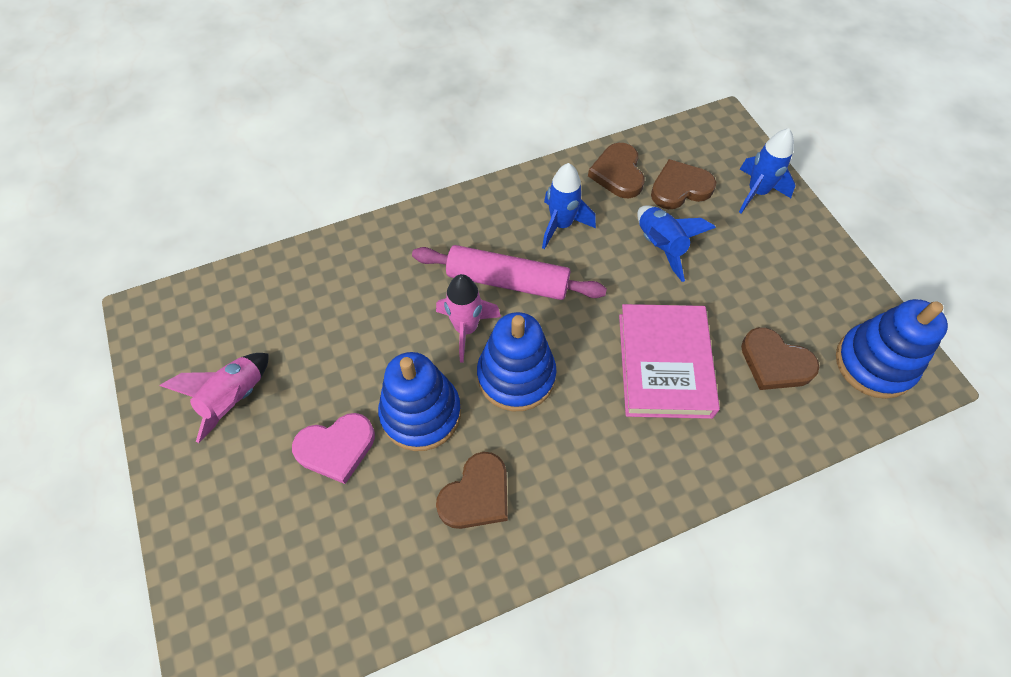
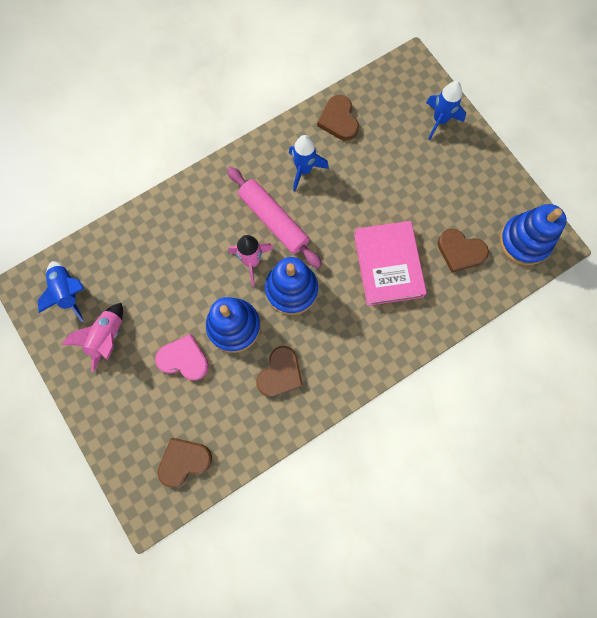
camera: 10 degrees left, 15 degrees up
(336, 448) = (184, 359): pink heart -> pink heart turned 135 degrees counterclockwise
(508, 281) = (273, 221): pink rolling pin -> pink rolling pin turned 45 degrees clockwise
(660, 246) = (376, 176): blue rocket -> blue rocket (68, 292)
(680, 188) = (385, 125): brown heart -> brown heart (184, 461)

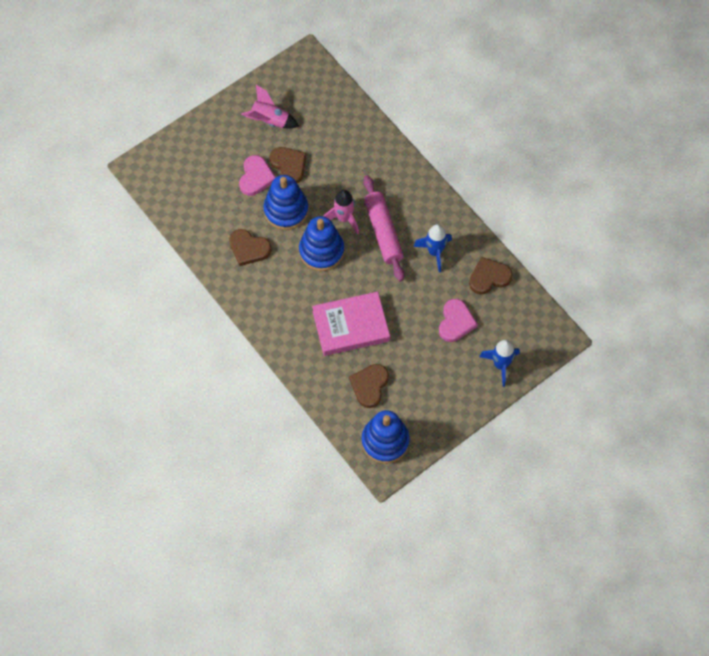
camera: 85 degrees right, 10 degrees down
(68, 292) = (305, 88): blue rocket -> none
(184, 461) = (175, 187): brown heart -> brown heart (289, 165)
(273, 221) = (383, 232): pink rolling pin -> pink rolling pin turned 60 degrees counterclockwise
(389, 158) = (456, 322): none -> pink heart

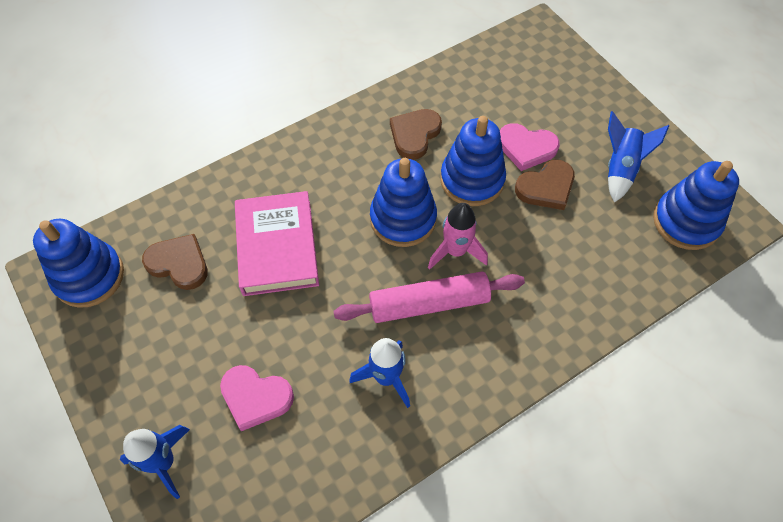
camera: 95 degrees right, 5 degrees down
(269, 121) = (620, 168): pink rocket -> blue rocket
(309, 87) = (686, 221): none -> blue stacking toy
(489, 277) = (329, 463): brown heart -> none

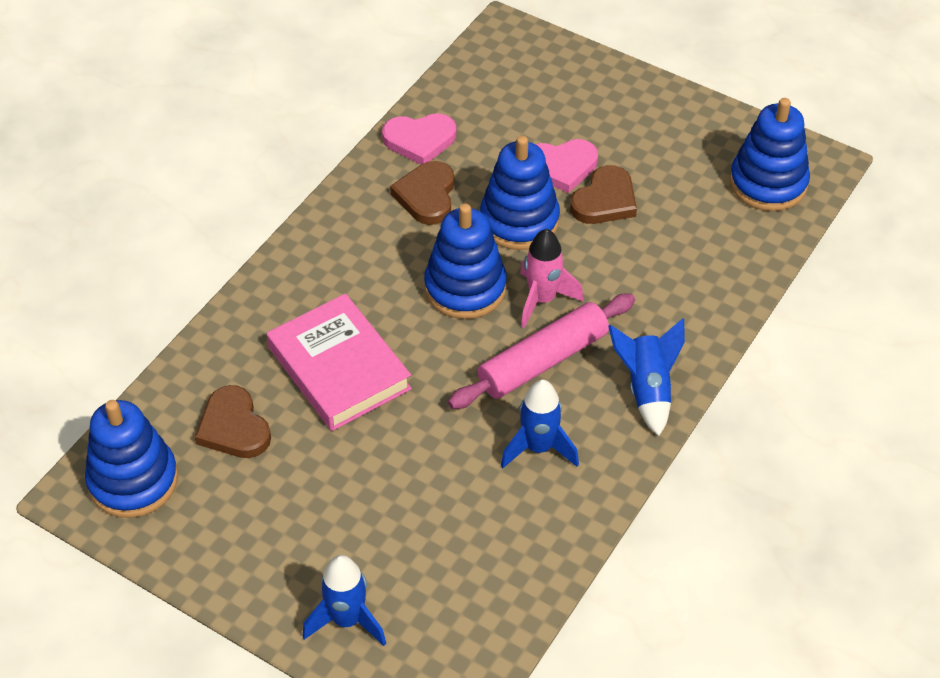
camera: 25 degrees left, 10 degrees down
(179, 263) = (234, 427): brown heart -> brown heart turned 120 degrees counterclockwise
(256, 397) = (409, 521): pink heart -> pink heart (420, 140)
(620, 168) = (674, 153): blue rocket -> blue rocket (647, 389)

